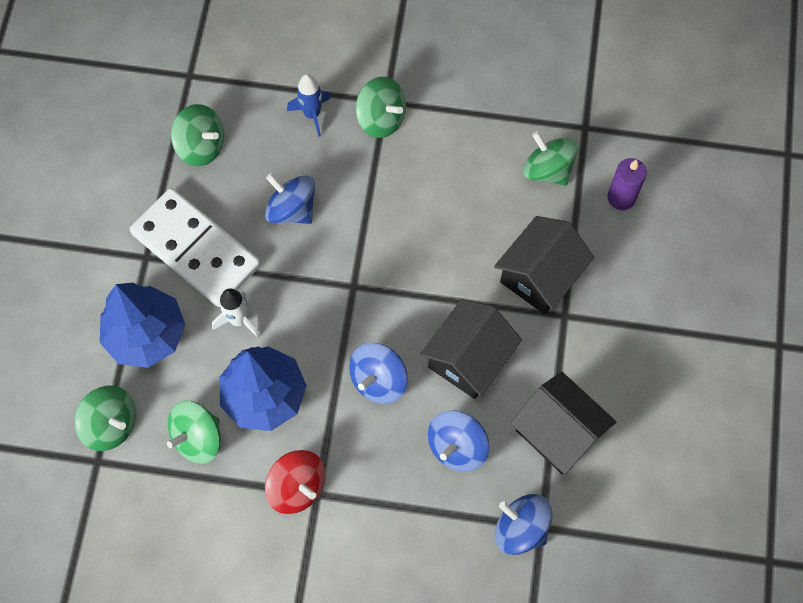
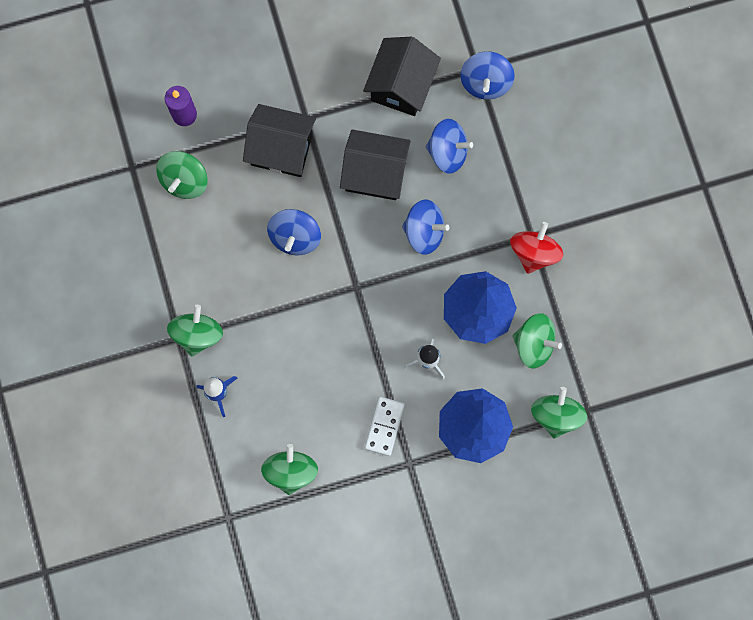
camera: 115 degrees left, 10 degrees up
(196, 250) = (384, 426): white domino -> white domino, size x0.49
(292, 209) = (313, 367): blue spinning top -> blue spinning top (295, 237)

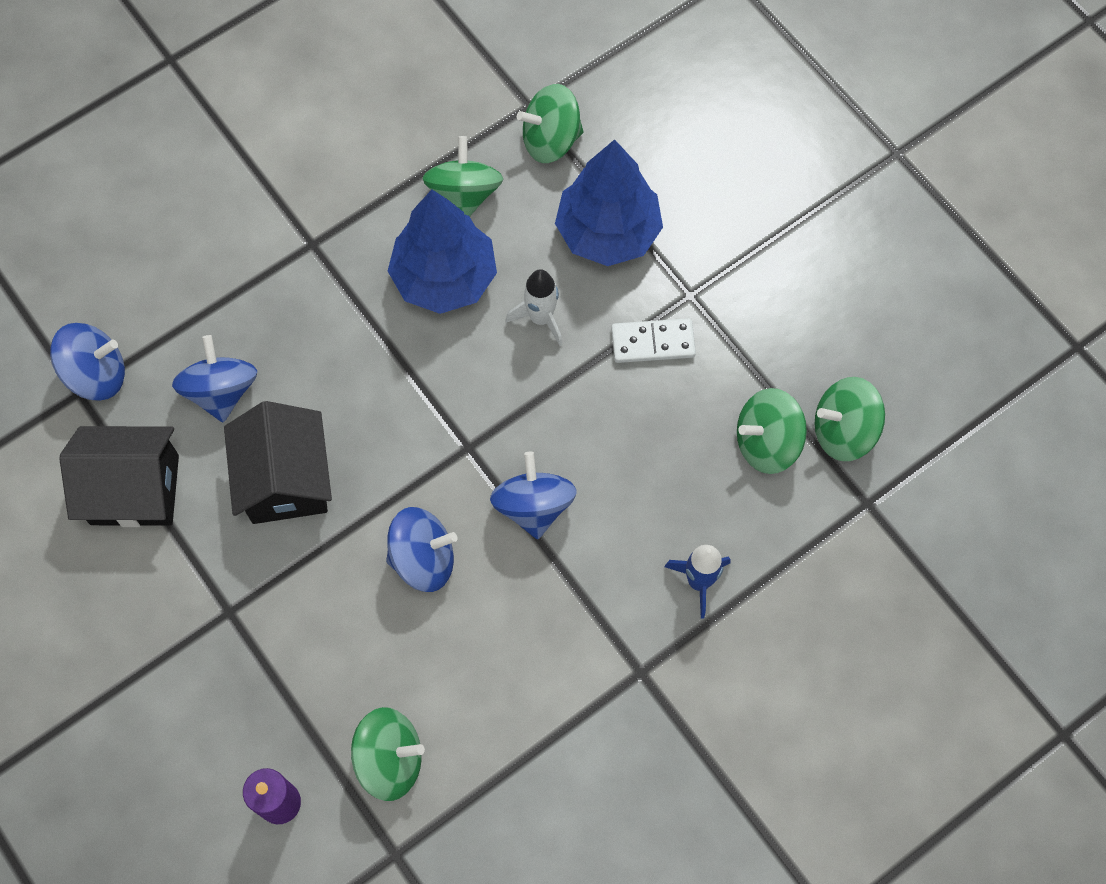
camera: 110 degrees left, 10 degrees down
(197, 334) = (623, 646): green spinning top -> green spinning top (843, 431)
(281, 149) = (290, 629): black house -> none
(424, 232) = (353, 383): blue spinning top -> blue spinning top (533, 506)
(534, 252) = (335, 233): red spinning top -> none

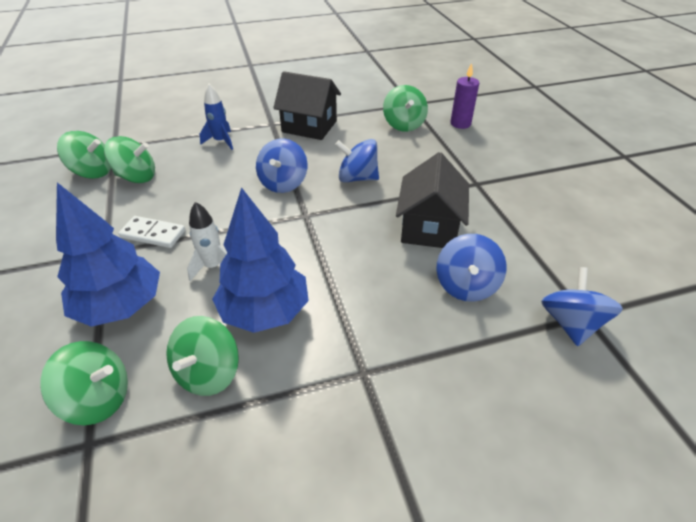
camera: 160 degrees left, 25 degrees down
(96, 374) = (571, 323): blue spinning top -> blue spinning top turned 90 degrees clockwise
(135, 489) = (535, 247): black house -> black house (309, 126)
(390, 759) = (404, 124): green spinning top -> green spinning top turned 120 degrees counterclockwise

